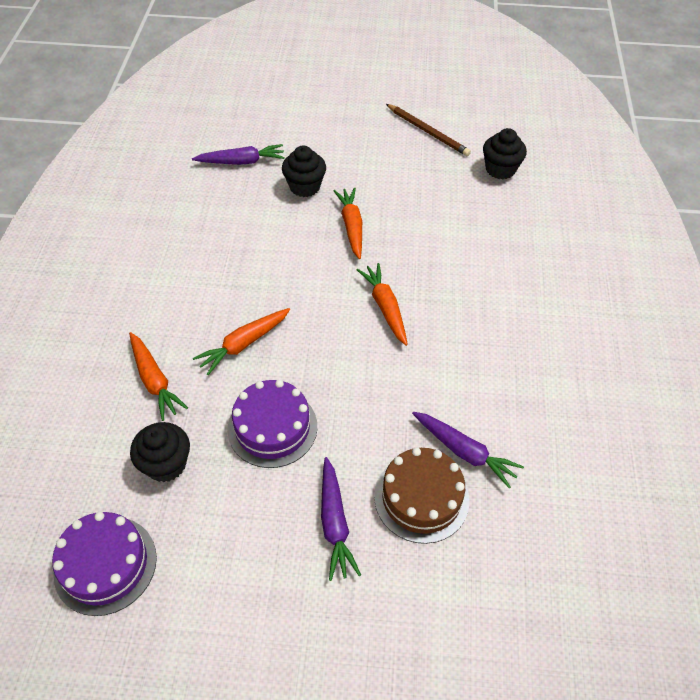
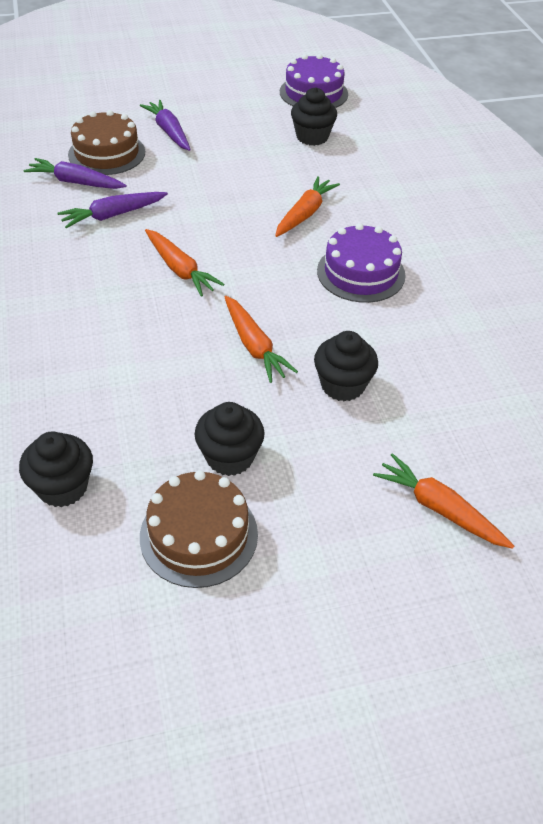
camera: 160 degrees right, 5 degrees down
(154, 380) = (363, 177): orange carrot -> orange carrot (439, 508)
(241, 162) = (452, 402): purple carrot -> purple carrot (113, 215)
(272, 427) = (244, 168): purple cake -> purple cake (361, 273)
(397, 163) = (230, 457): none -> black cupcake
(427, 132) = (199, 535): brown pencil -> brown cake

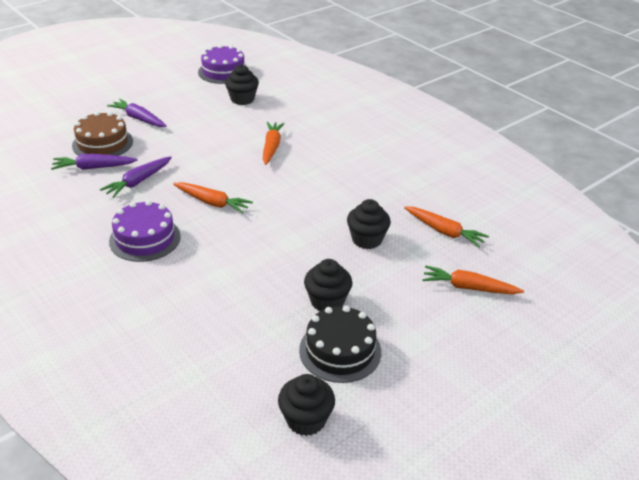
camera: 25 degrees left, 10 degrees down
(62, 487) = (231, 355): black cupcake -> black cupcake (306, 420)
(199, 535) = (340, 350): brown cake -> black cake
(254, 346) = (296, 234): orange carrot -> orange carrot (444, 231)
(361, 273) = (332, 173): purple cake -> purple cake (145, 238)

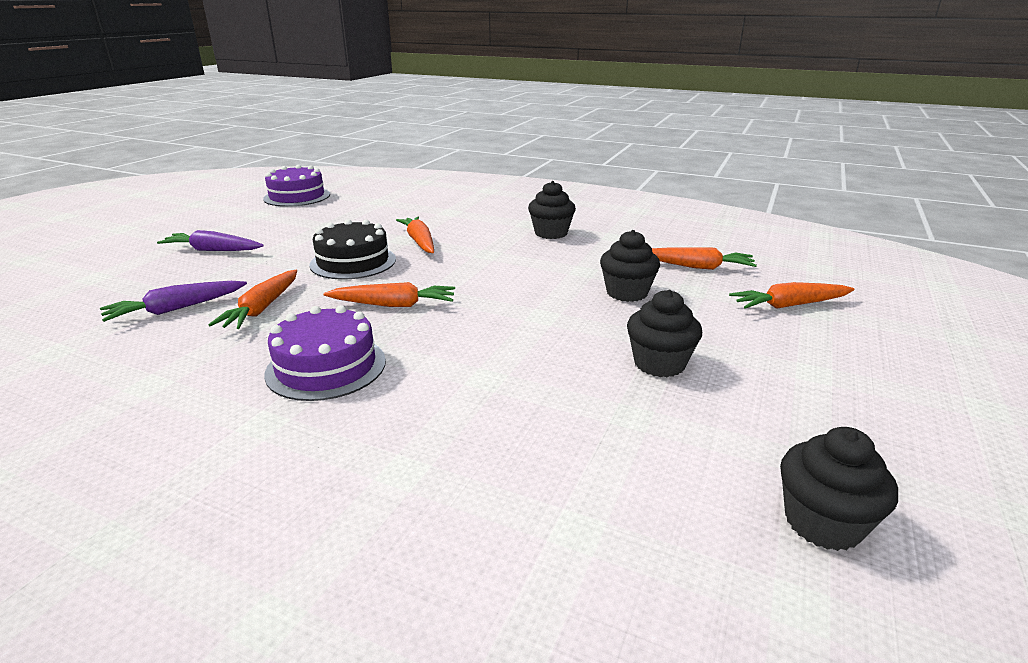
camera: 25 degrees left, 10 degrees down
(102, 143) = (173, 282): brown cake -> none
(138, 182) = (262, 308): purple carrot -> orange carrot
(242, 99) = (342, 212): black cupcake -> black cupcake (551, 233)
(340, 350) = (746, 413): black cake -> black cake (353, 262)

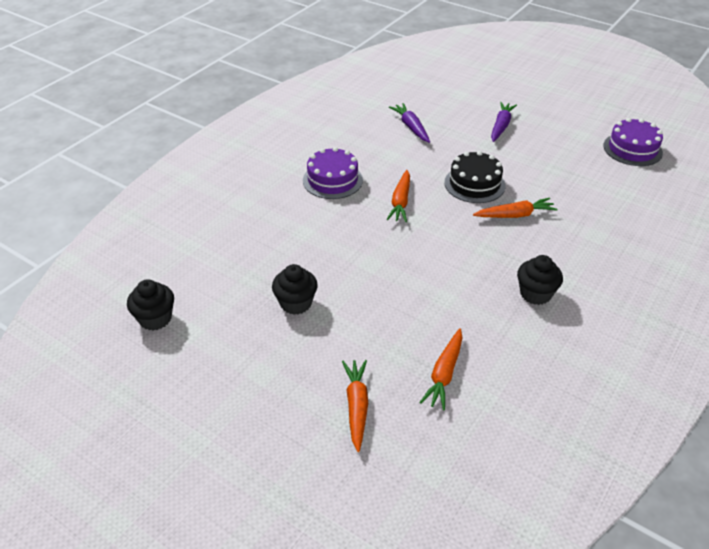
camera: 100 degrees right, 15 degrees up
(262, 308) = (406, 154): orange carrot -> none
(627, 293) = (398, 313): black cupcake -> none

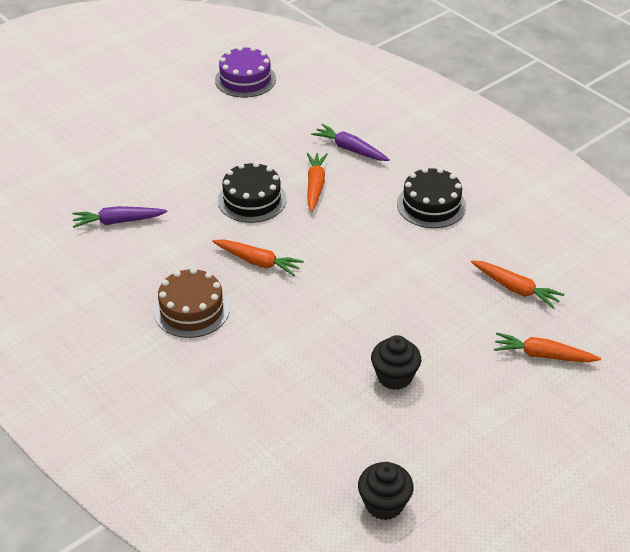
camera: 75 degrees left, 0 degrees up
(332, 180) = (191, 310): purple cake -> brown cake
(501, 126) = (156, 152): purple carrot -> purple carrot (350, 149)
(535, 294) = (431, 205): black cupcake -> black cake

